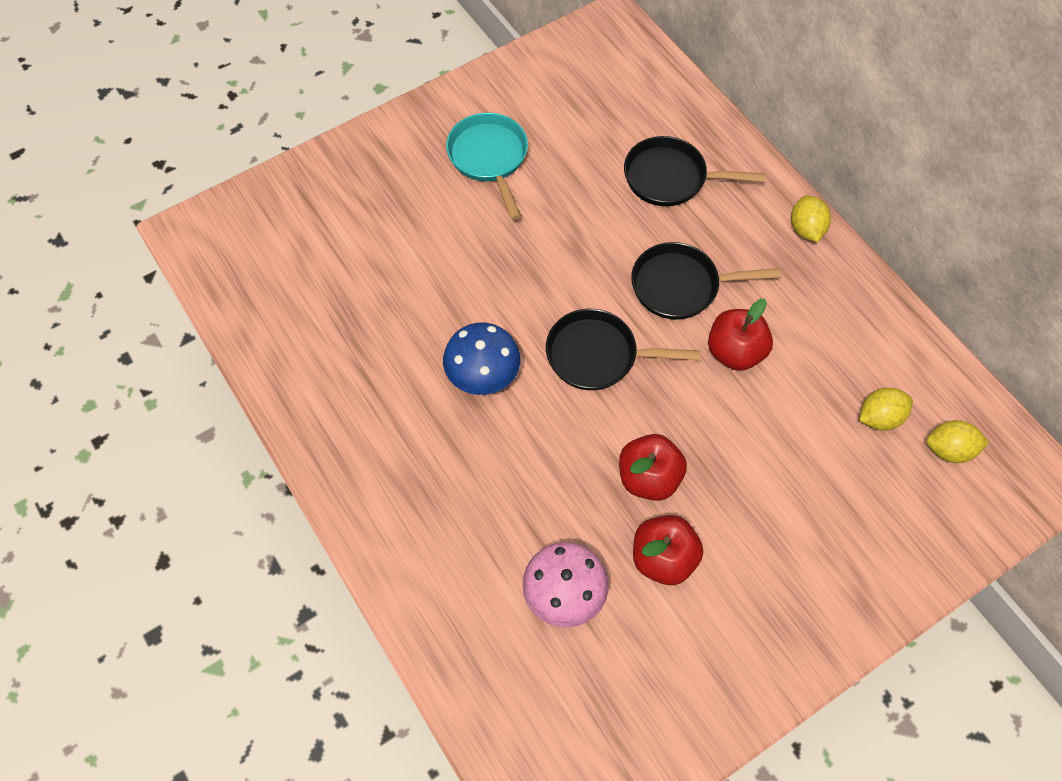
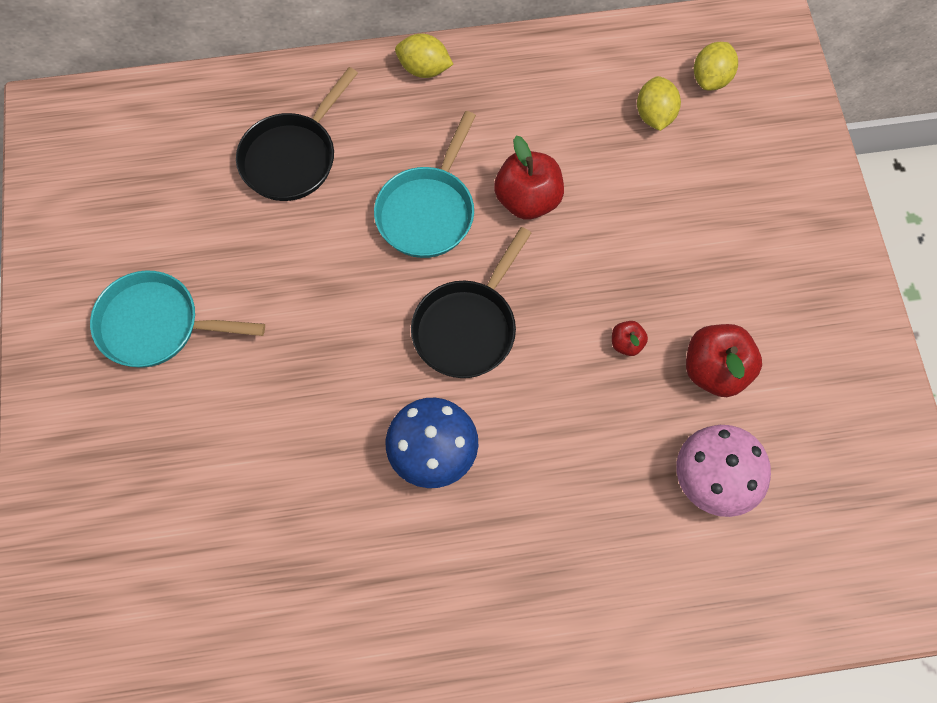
camera: 65 degrees left, 5 degrees up
(648, 478) = (626, 344): red apple -> red apple, size x0.49
(681, 286) = (428, 211): black pan -> turquoise pan

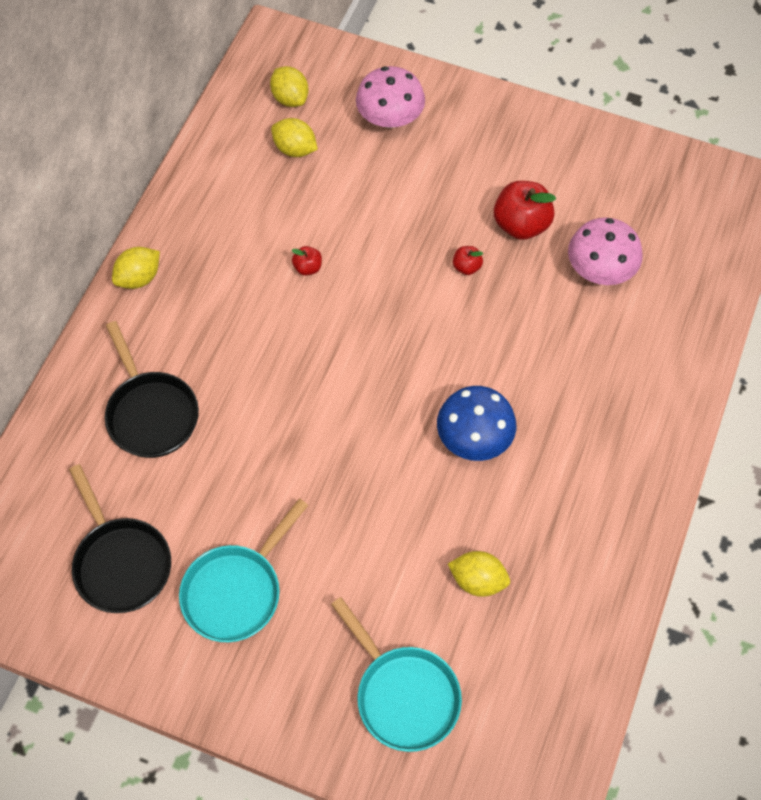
camera: 60 degrees left, 5 degrees down
(278, 537) = (478, 580): none -> yellow lemon
(428, 211) = (270, 340): turquoise pan -> turquoise pan (403, 695)
(467, 327) = (387, 362): black pan -> black pan (121, 562)
(528, 200) = (307, 268): red apple -> red apple, size x0.49
(755, 178) = (390, 118): none -> pink mushroom

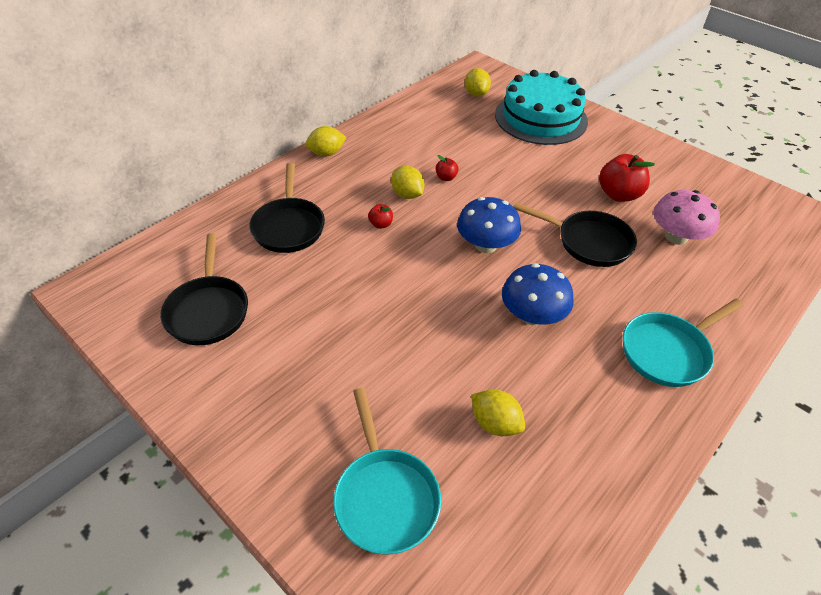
camera: 20 degrees right, 15 degrees down
(236, 591) = (283, 360): turquoise pan -> turquoise pan (668, 351)
(295, 149) = (467, 117): yellow lemon -> yellow lemon (407, 194)
(390, 118) = (541, 118): pink mushroom -> turquoise cake
(392, 358) = (486, 245): none -> blue mushroom
(466, 267) = (566, 207): red apple -> red apple (381, 224)
(506, 312) = (589, 242): none -> black pan

